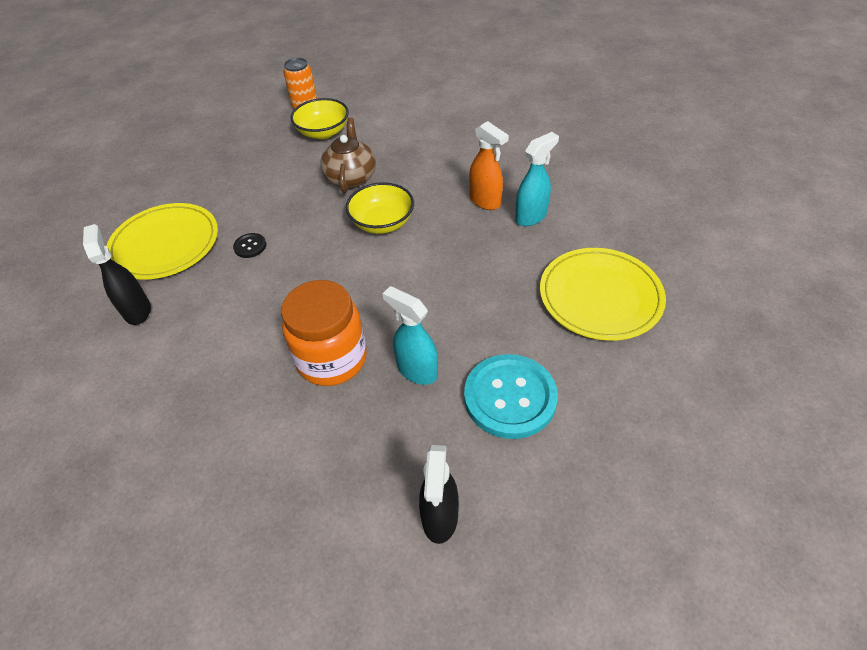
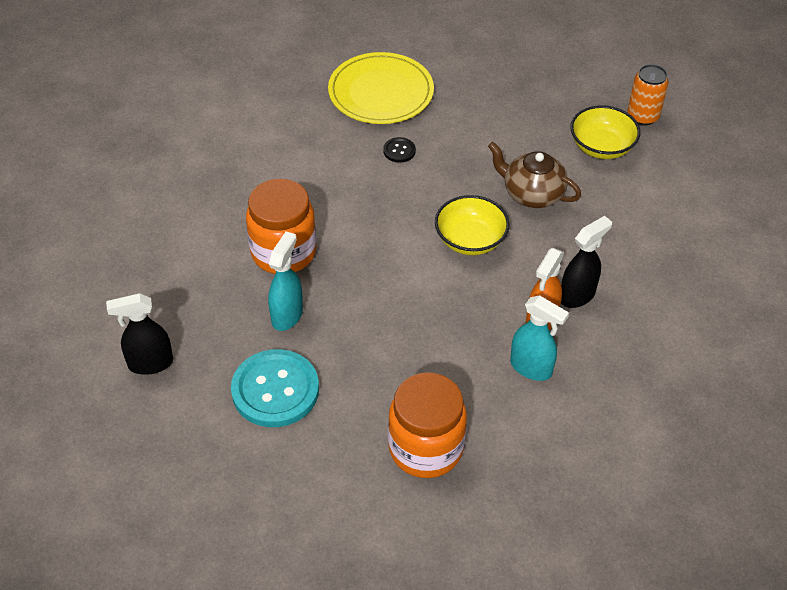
camera: 70 degrees right, 0 degrees up
(137, 310) = (298, 108): black spray bottle -> black spray bottle (577, 295)
(351, 177) = (532, 194): brown teapot -> brown teapot turned 135 degrees counterclockwise
(600, 296) = (425, 448): yellow plate -> orange jar

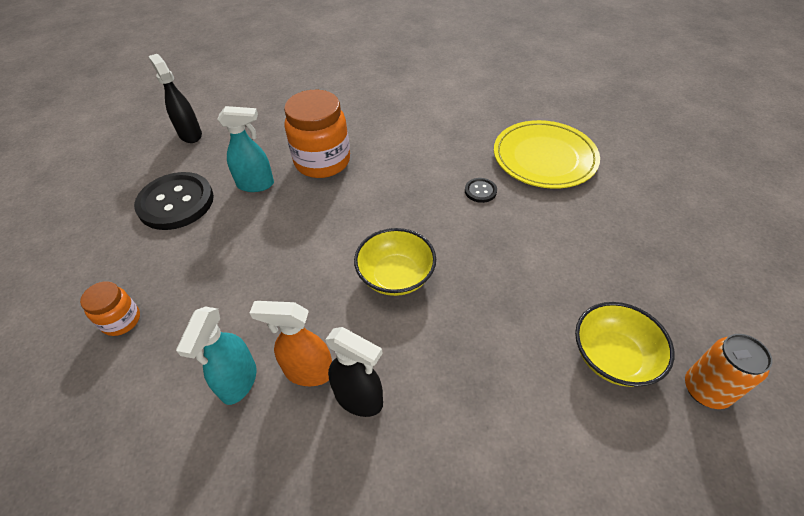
camera: 70 degrees right, 0 degrees up
(275, 390) = (176, 202): turquoise button -> black button
(425, 448) = (121, 320): orange jar -> orange jar, size x0.52
(532, 194) = (490, 309): brown teapot -> none

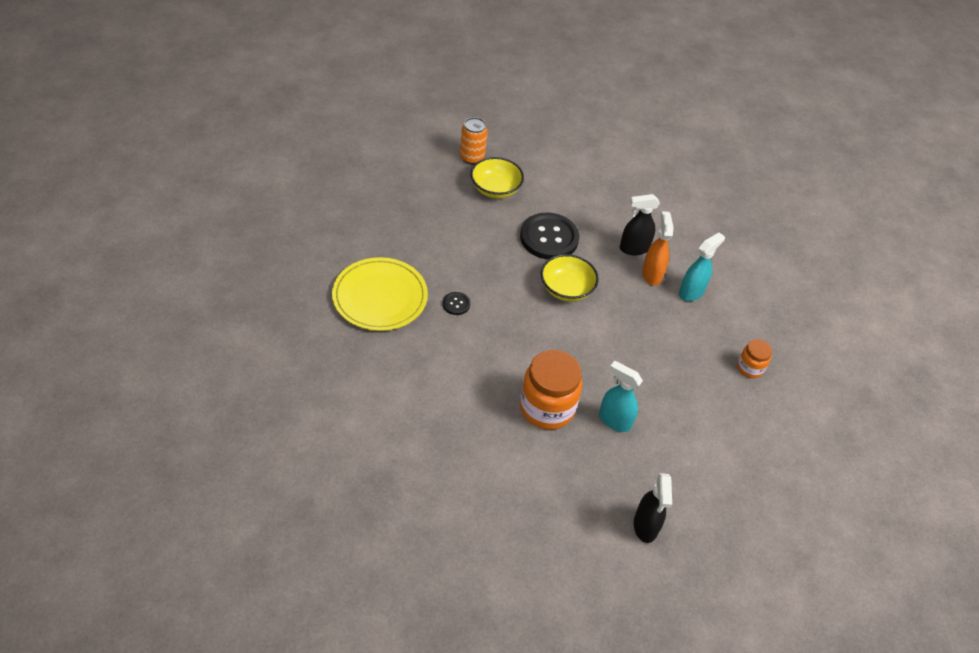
camera: 150 degrees left, 0 degrees up
(176, 202) = (686, 444): black button -> black button (549, 238)
(308, 371) = (651, 274): orange spray bottle -> orange spray bottle turned 135 degrees counterclockwise
(359, 399) = (633, 249): black spray bottle -> black spray bottle turned 75 degrees counterclockwise

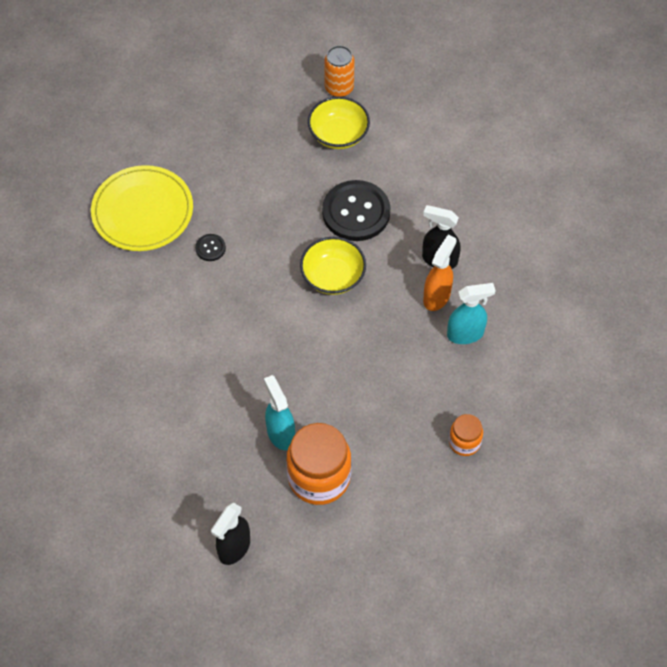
camera: 35 degrees right, 10 degrees up
(547, 408) = (224, 392): orange jar -> orange jar (319, 478)

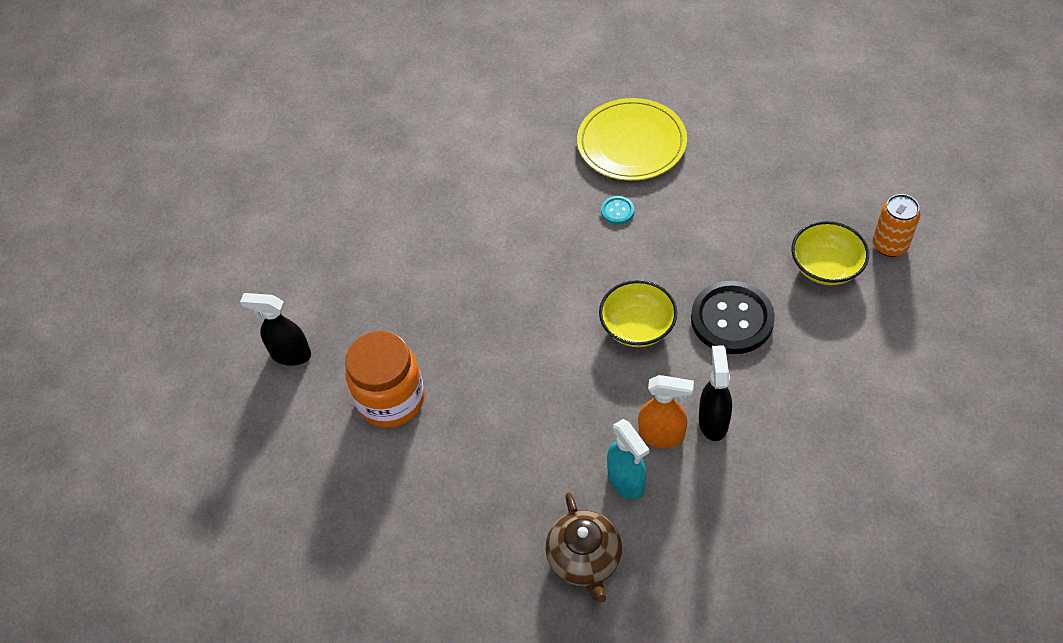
camera: 75 degrees right, 5 degrees down
(210, 248) = (617, 211): black button -> turquoise button
(280, 433) = (429, 348): turquoise spray bottle -> none
(464, 442) = (484, 526): orange jar -> none
(518, 383) = (585, 559): none -> brown teapot

